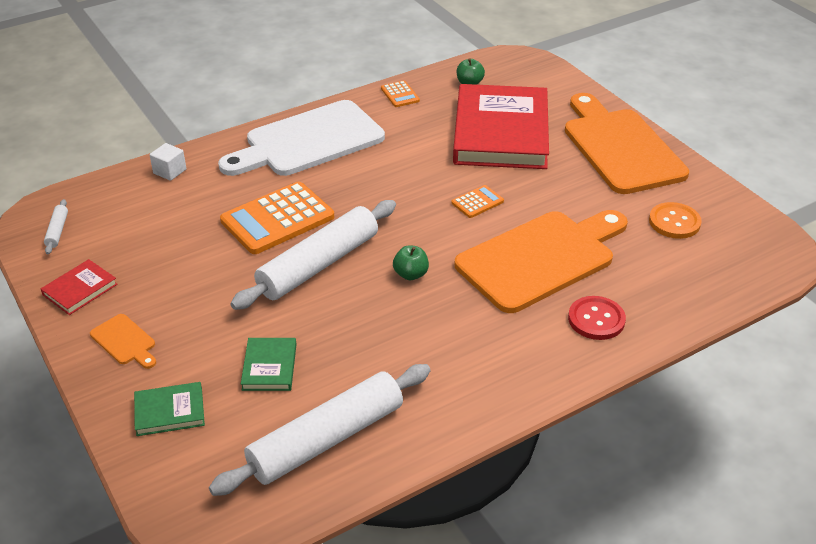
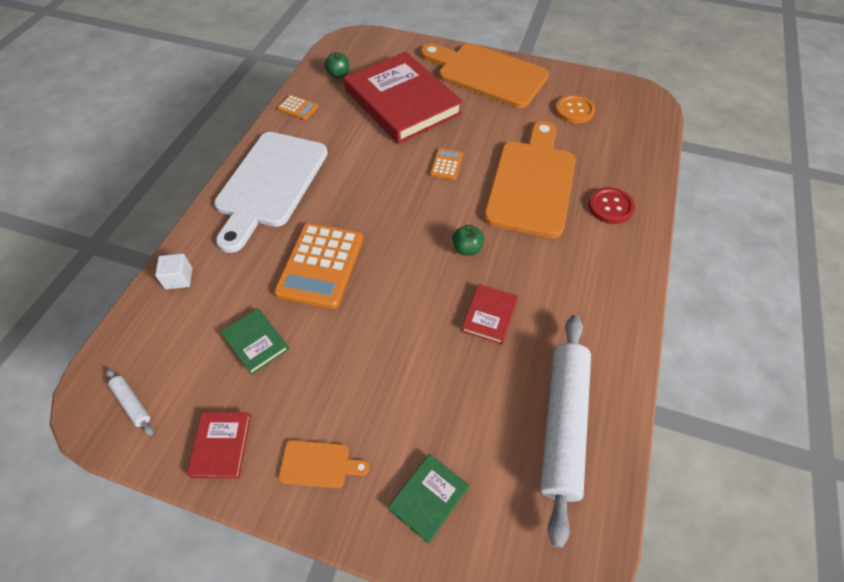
camera: 40 degrees left, 15 degrees up
(269, 367) = (457, 396): green book -> green book (256, 342)
(319, 265) = (396, 284): white rolling pin -> none
(366, 331) = (489, 315): none -> red book

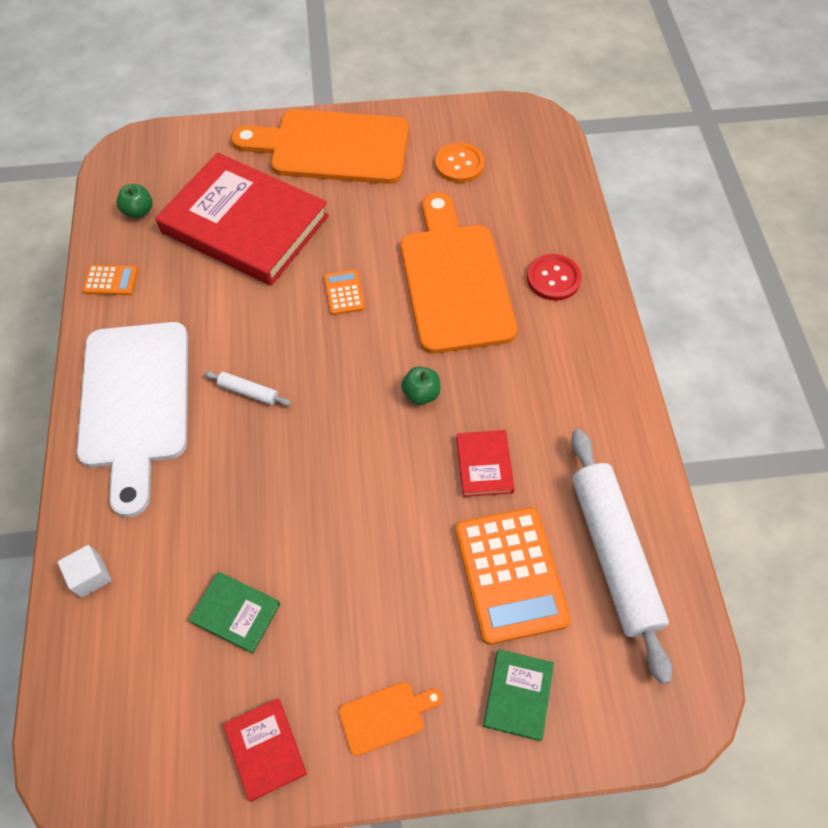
camera: 25 degrees left, 5 degrees up
(132, 403) = (128, 753): white rolling pin -> white rolling pin (248, 392)
(320, 265) = (261, 485): orange calculator -> orange calculator (510, 574)

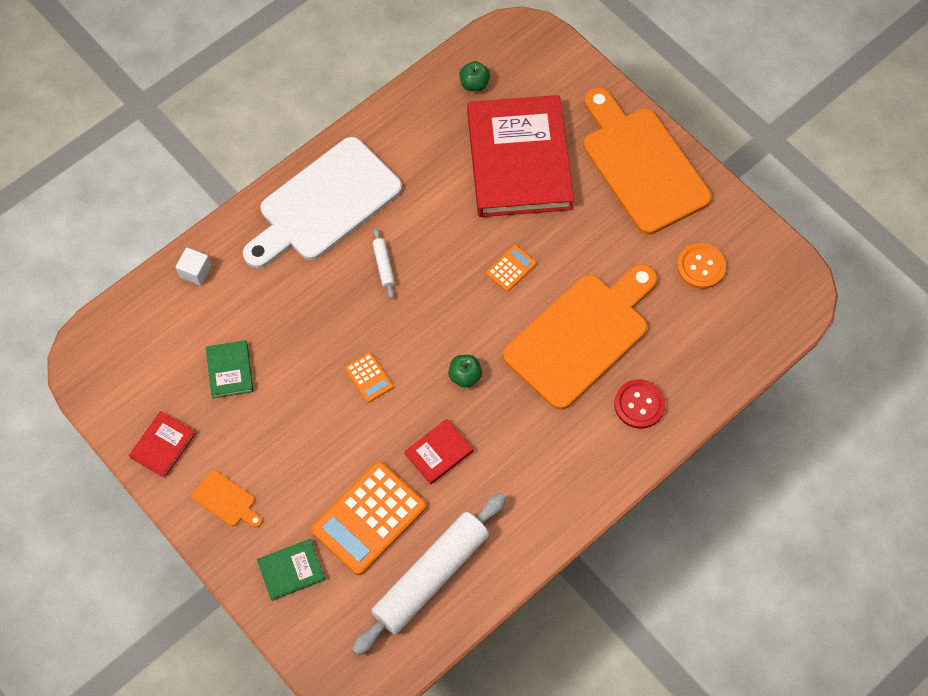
camera: 55 degrees right, 5 degrees up
(111, 280) = (403, 114): orange calculator -> orange calculator (369, 377)

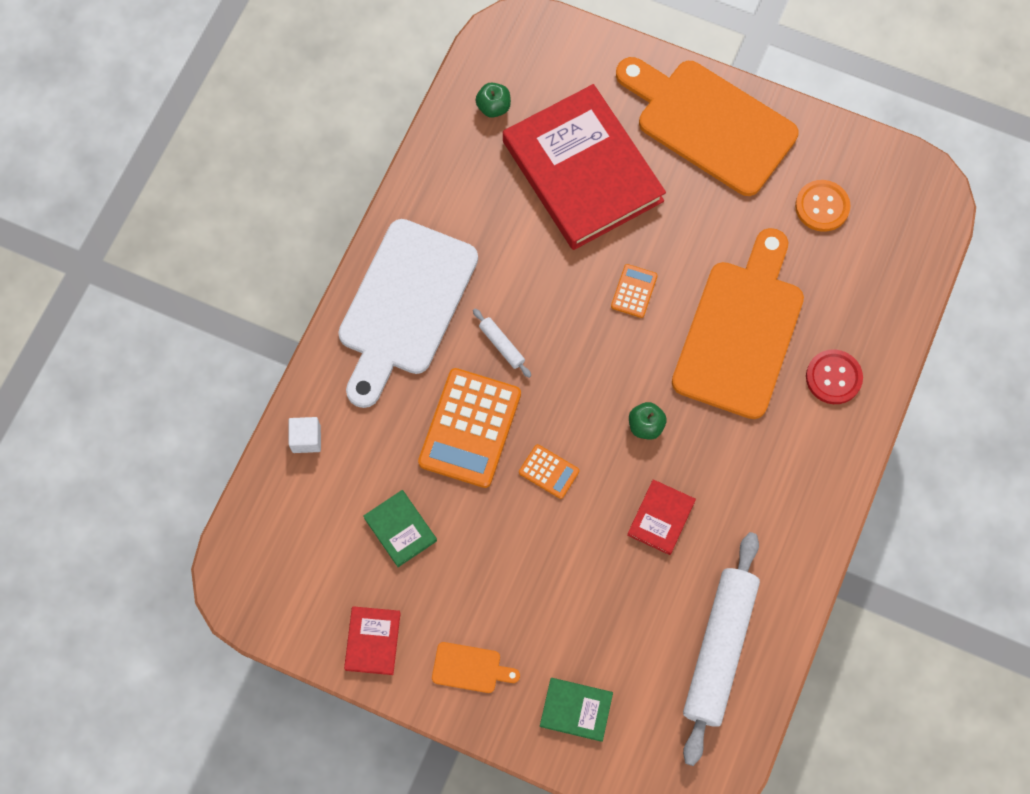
camera: 25 degrees left, 5 degrees up
(291, 570) = (576, 710): green book -> green book turned 60 degrees clockwise
(369, 518) = (626, 619): orange calculator -> orange calculator (470, 428)

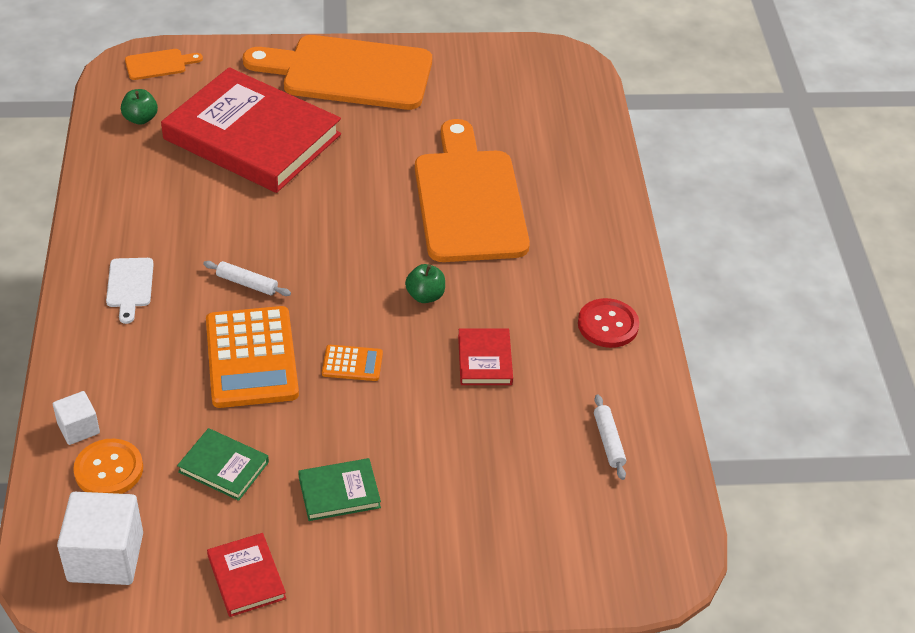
camera: 30 degrees left, 25 degrees down
(279, 573) = (105, 557): none -> white cube
(404, 305) = (129, 286): white cutting board -> white cutting board, size x0.40
(470, 668) = (368, 558): orange cutting board -> orange cutting board (159, 64)
(576, 710) = (500, 549): green book -> green book (339, 492)
(634, 291) = (352, 203): orange calculator -> none
(719, 649) = (609, 441): white rolling pin -> white rolling pin, size x0.40
(822, 206) = (483, 96): orange button -> orange button (109, 470)
(833, 377) = (572, 204): red button -> red button (608, 325)

